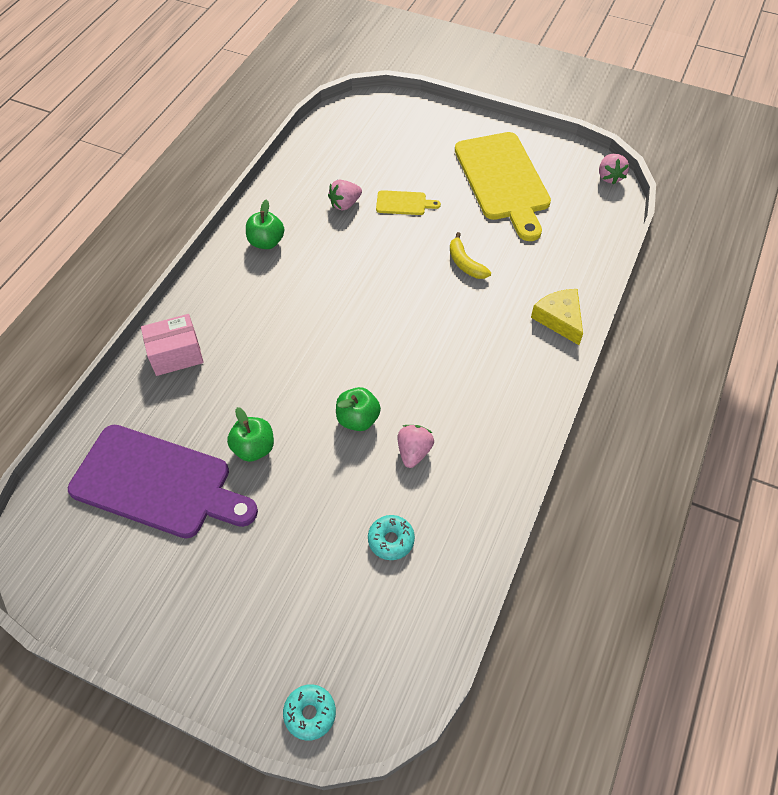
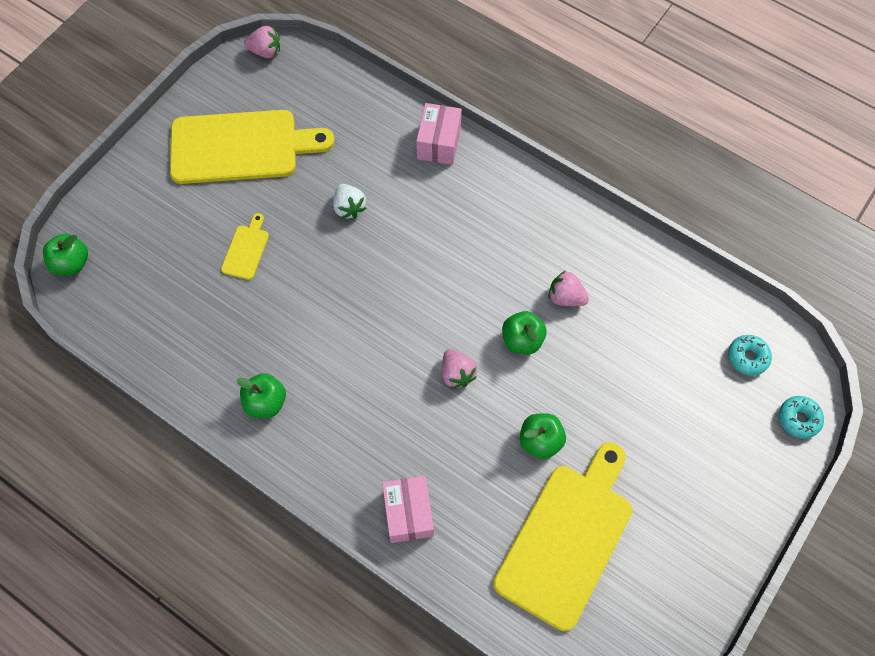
camera: 80 degrees left, 10 degrees up
(157, 483) = (567, 539): purple cutting board -> yellow cutting board
(345, 204) = (229, 310): pink strawberry -> pink strawberry (457, 374)
(365, 108) = (72, 263): none -> green apple
(391, 540) = (652, 332): turquoise donut -> turquoise donut (747, 357)
(465, 263) = (349, 207): yellow banana -> white strawberry
(559, 319) = (439, 143): yellow cheese -> pink box

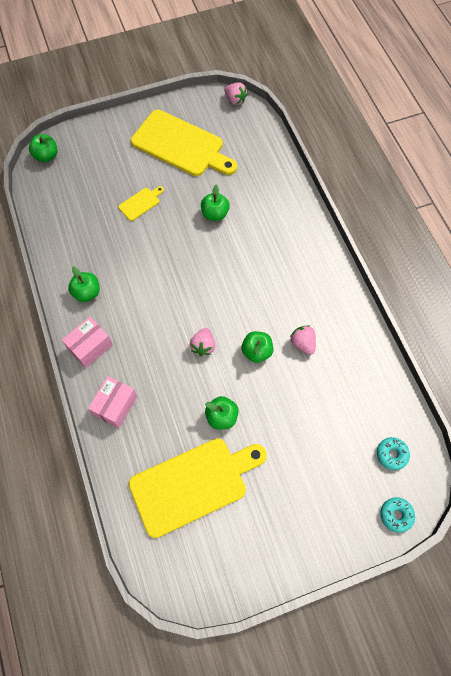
camera: 35 degrees right, 0 degrees up
(349, 207) = (215, 214): white strawberry -> green apple
(439, 143) = (295, 207): pink box -> pink box (90, 347)

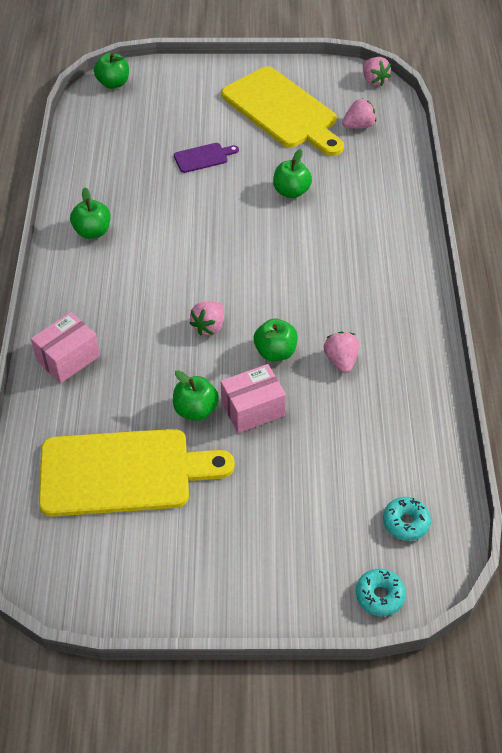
camera: 20 degrees right, 15 degrees down
(90, 347) = (68, 288): pink box -> pink box (253, 409)
(140, 203) = (203, 157): yellow cutting board -> purple cutting board
(240, 143) = (359, 126): none -> pink strawberry

